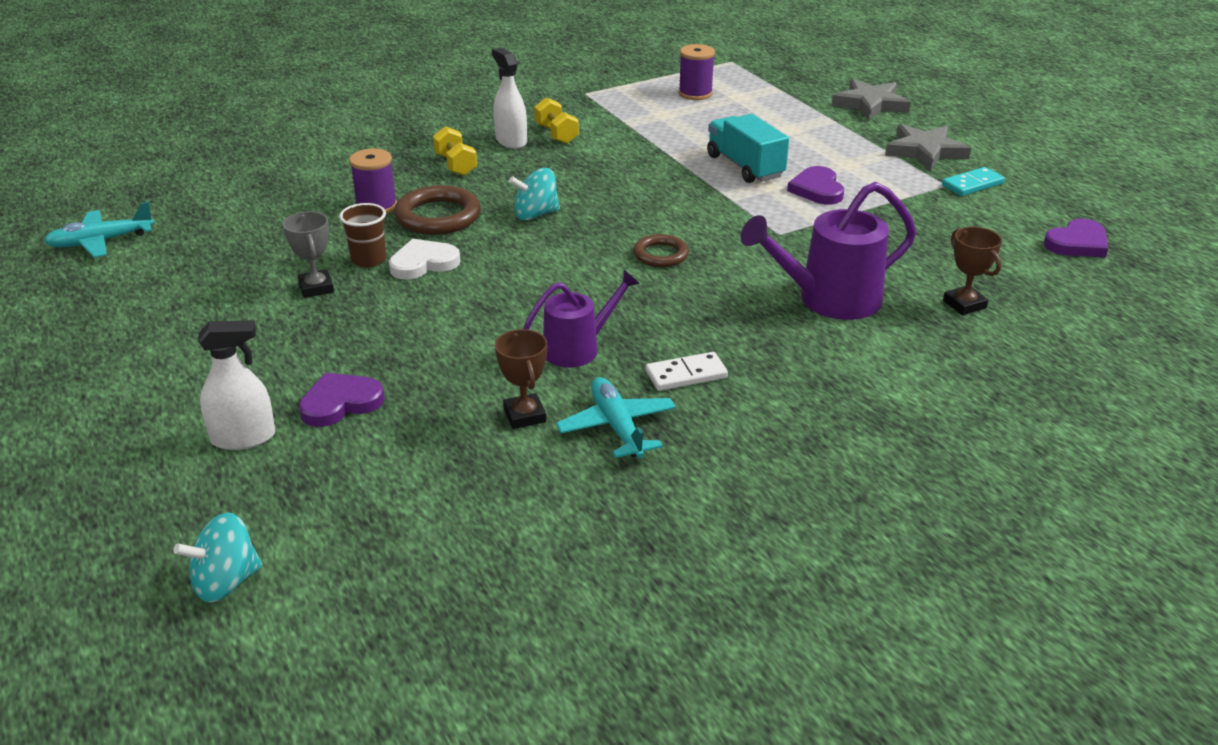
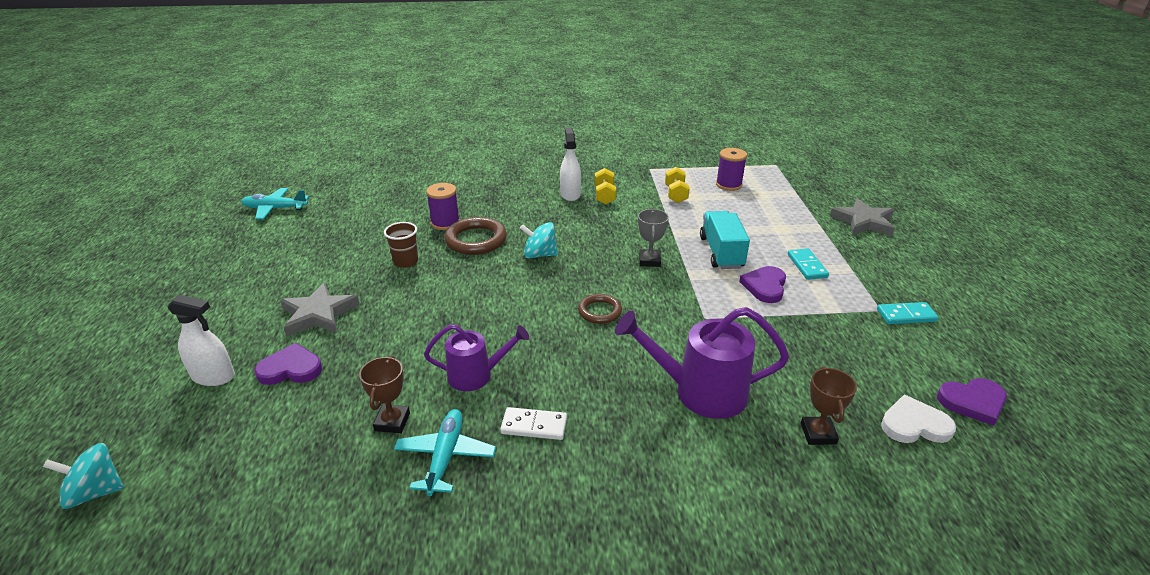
camera: 25 degrees right, 0 degrees up
(316, 288) = (357, 274): grey trophy -> grey trophy (649, 261)
(423, 263) = (436, 273): white heart -> white heart (914, 425)
(455, 165) = (519, 204): yellow dumbbell -> yellow dumbbell (675, 194)
(845, 160) = (807, 266): none -> turquoise domino
(925, 151) = (883, 274): grey star -> grey star (318, 314)

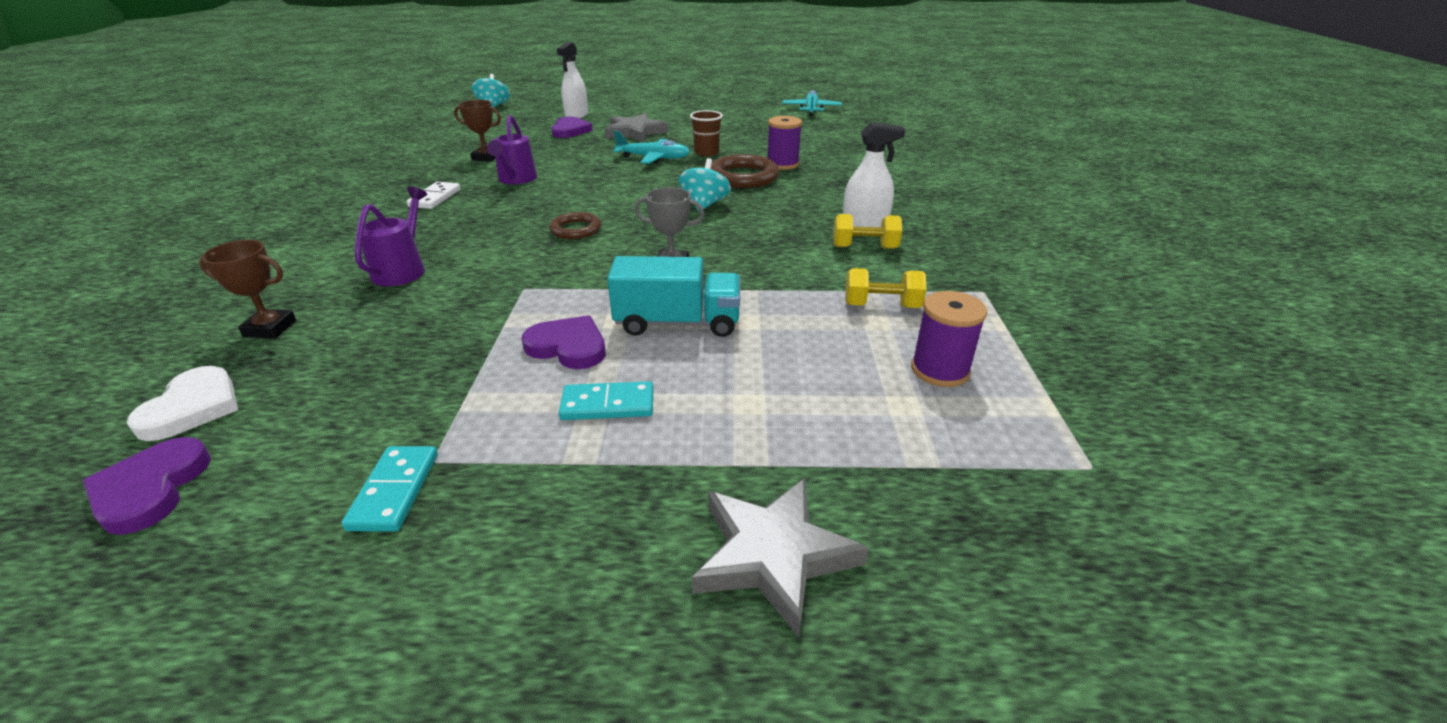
camera: 95 degrees right, 0 degrees up
(445, 456) = (434, 172): turquoise plane -> turquoise plane (654, 158)
(700, 392) = (403, 269): purple watering can -> purple watering can, size x0.64

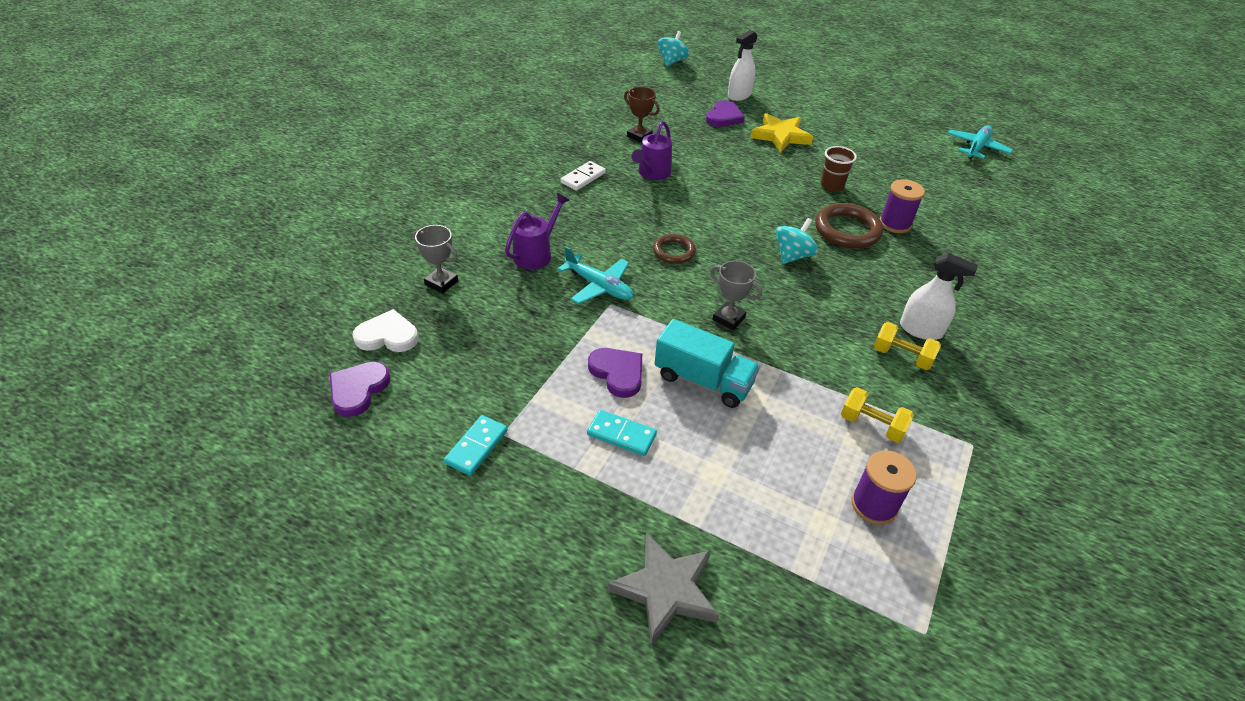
camera: 25 degrees right, 10 degrees up
(192, 407) = (387, 336): white heart -> white heart turned 120 degrees counterclockwise
(270, 328) = (441, 283): brown trophy -> grey trophy
(635, 132) = (780, 136): grey star -> yellow star
(654, 158) = (780, 179): turquoise plane -> turquoise plane (599, 286)

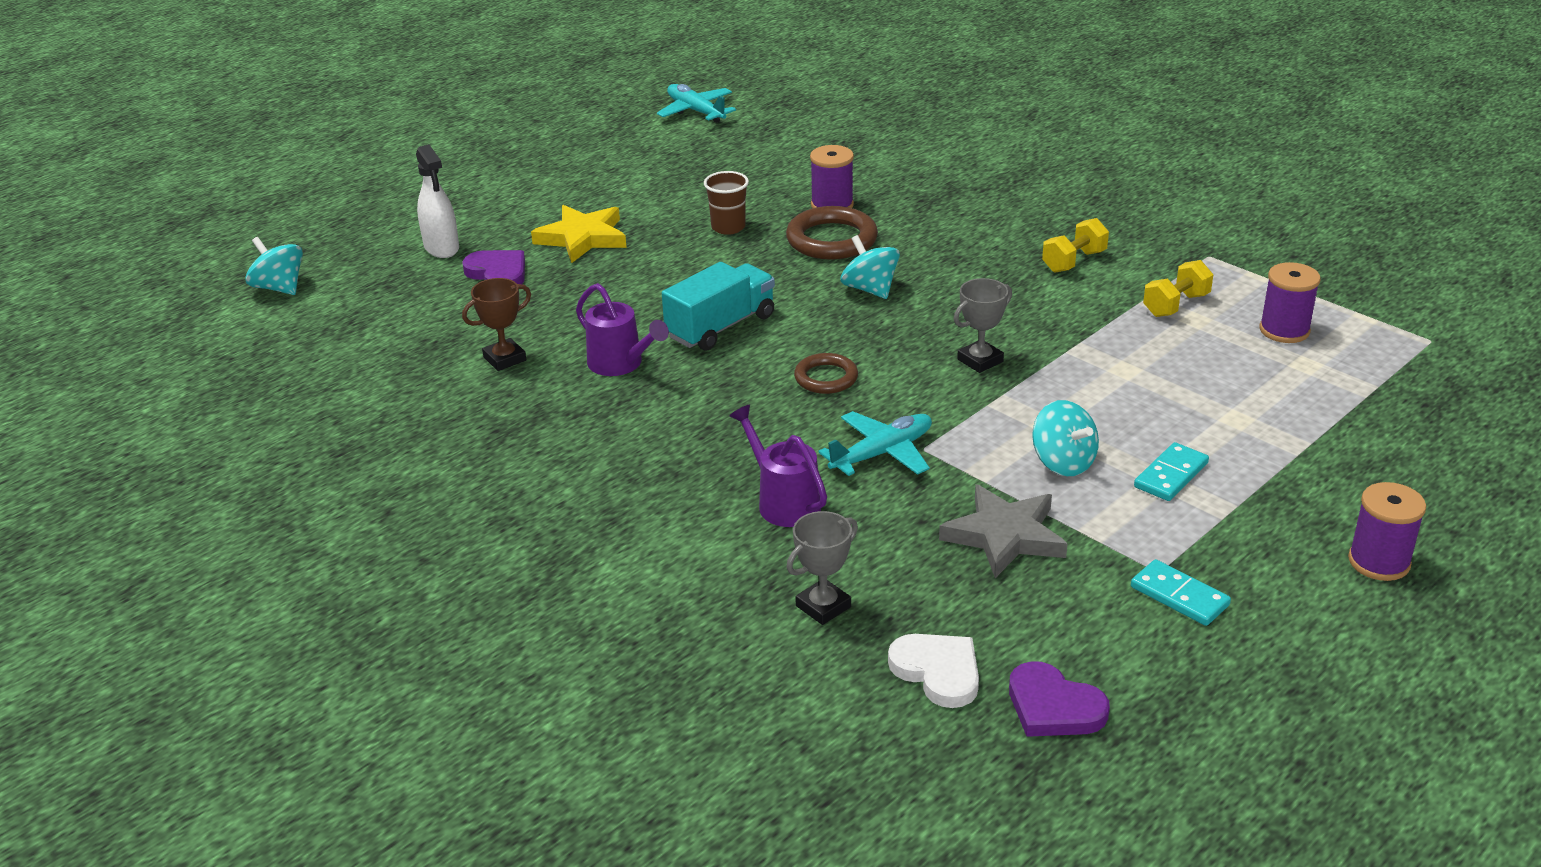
camera: 70 degrees left, 10 degrees down
(387, 336) = (938, 671): white heart -> white heart turned 120 degrees clockwise
(542, 576) = (1379, 562): none -> purple spool
(583, 178) = (597, 431): white domino -> none
(618, 373) = (1063, 462): purple heart -> turquoise spinning top
(666, 590) = (1392, 478): grey star -> grey star (1005, 536)
(703, 380) = (1088, 400): turquoise truck -> turquoise truck (721, 327)
(920, 330) = (1033, 239): white spray bottle -> none

